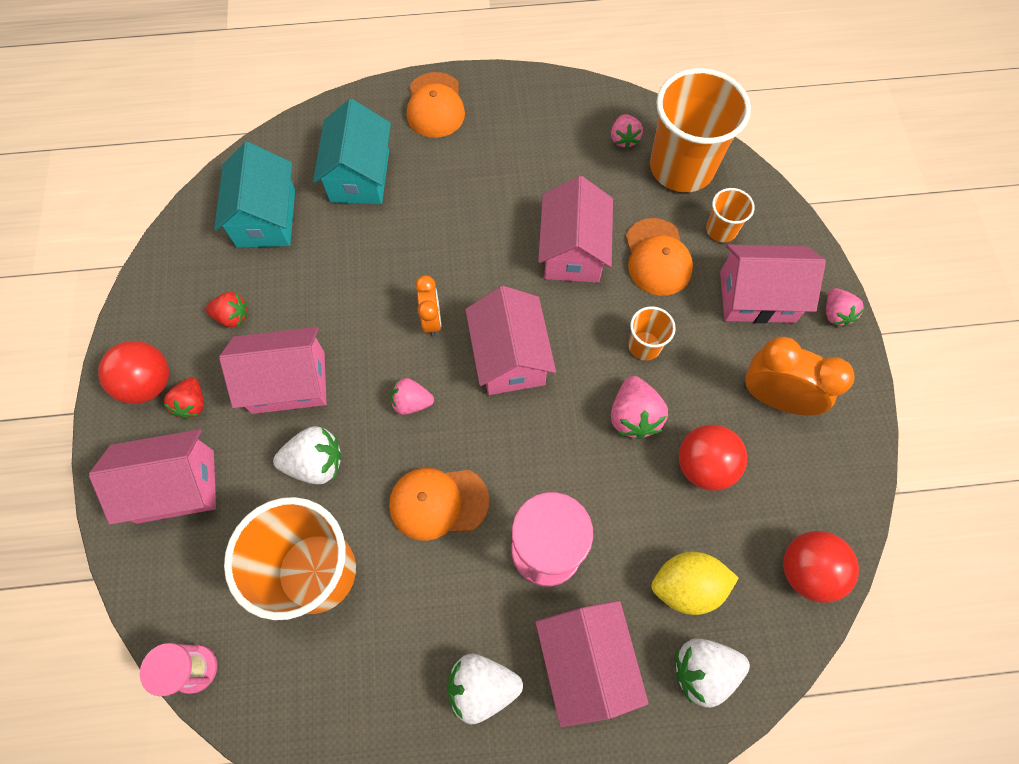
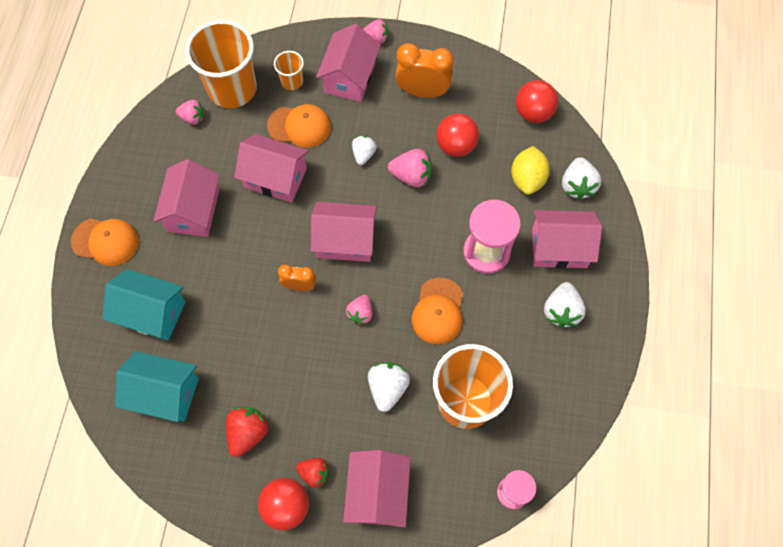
camera: 75 degrees left, 0 degrees up
(232, 316) = (248, 433): red strawberry -> red strawberry, size x1.50
(288, 382) = (318, 397): pink house -> pink house (193, 210)
(644, 346) = (363, 154): orange cup -> white strawberry
(775, 397) = (422, 91): orange clock -> orange clock turned 60 degrees clockwise

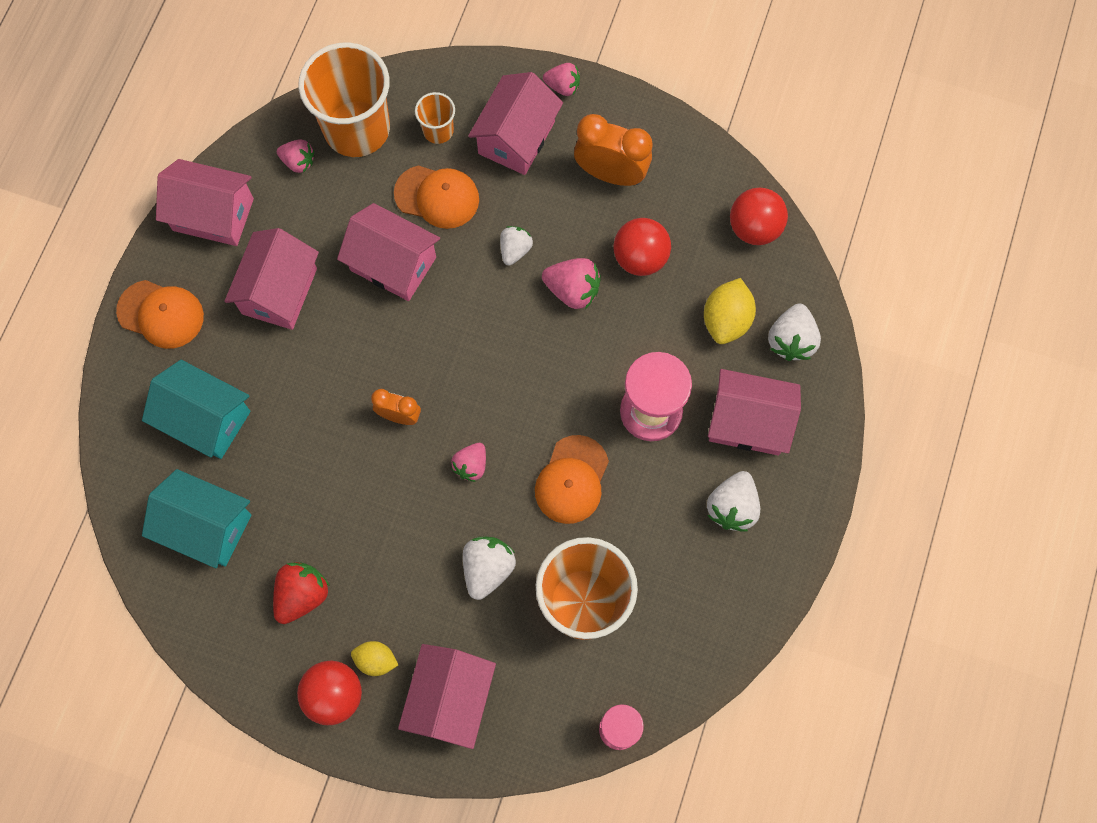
camera: 10 degrees right, 5 degrees up
(314, 473) = (376, 660): red strawberry -> yellow lemon
(345, 240) = (469, 365): pink house -> pink house (213, 214)

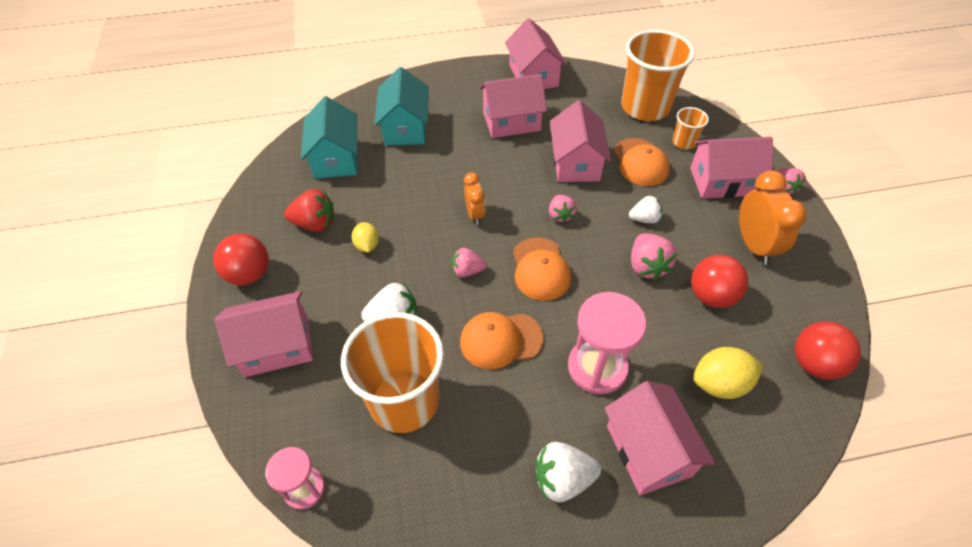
camera: 60 degrees right, 20 degrees down
(161, 314) = (456, 83): orange cap -> orange cap (540, 269)
(298, 162) = (599, 93): pink strawberry -> pink strawberry (560, 215)
(376, 660) = (287, 286): yellow lemon -> yellow lemon (367, 245)
(791, 340) = (750, 447): white strawberry -> none

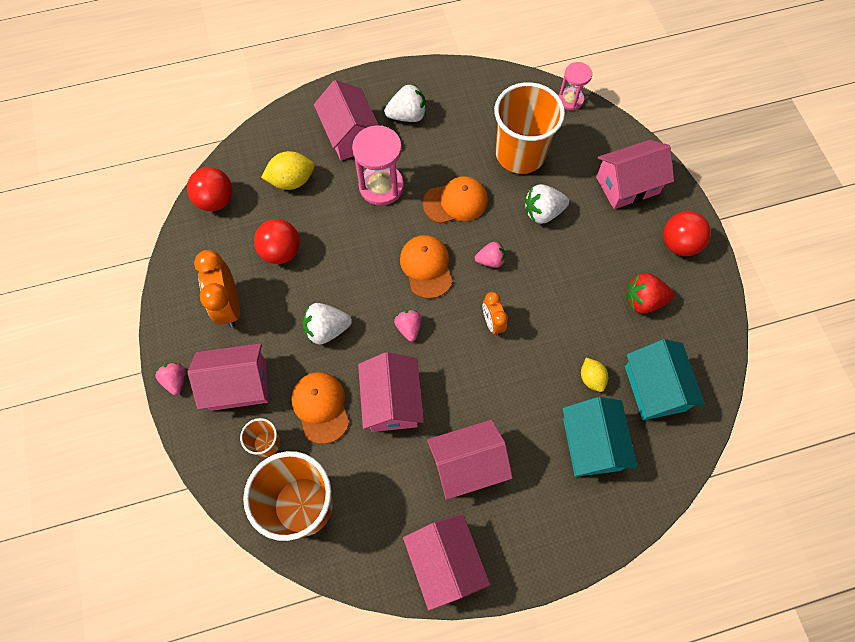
camera: 175 degrees right, 15 degrees up
(367, 245) = (586, 280): yellow lemon -> yellow lemon (591, 378)
(644, 219) = (327, 329): white strawberry -> white strawberry, size x1.50
(647, 266) = (332, 276): pink strawberry -> none

